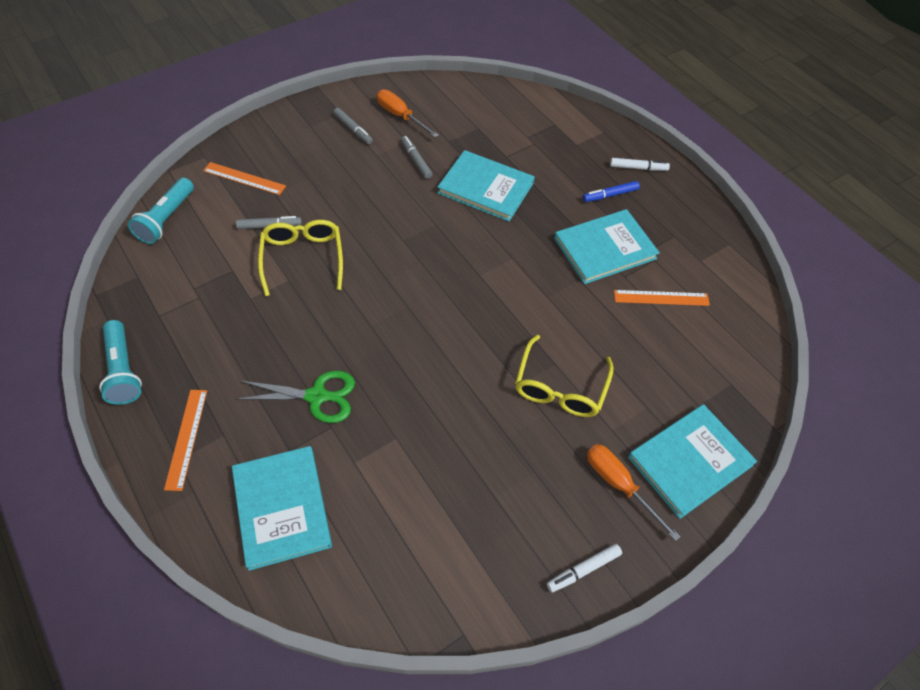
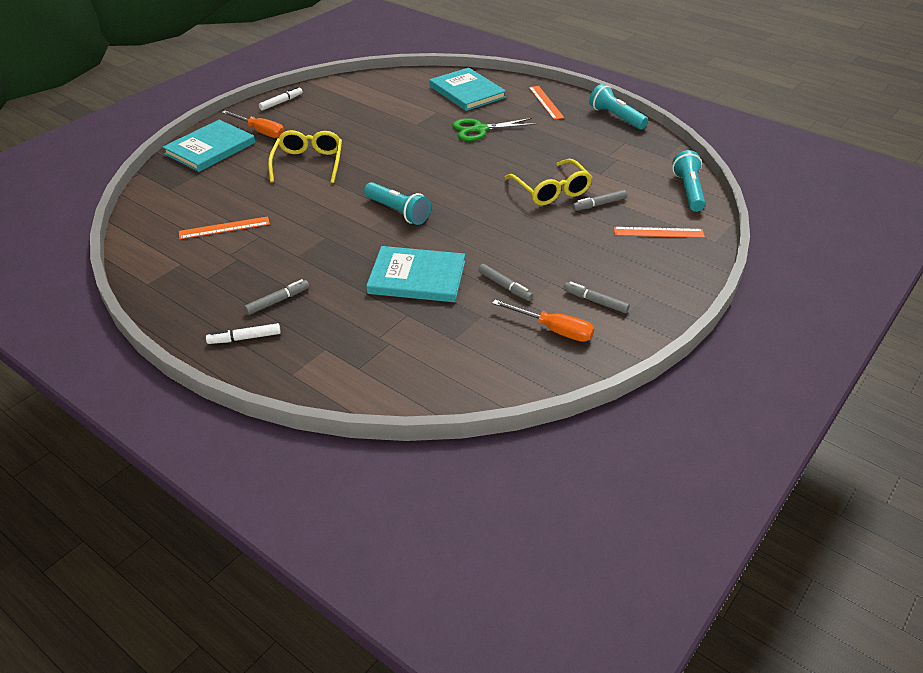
camera: 165 degrees right, 15 degrees down
(476, 272) = (398, 212): none -> turquoise flashlight
(605, 248) = (280, 253): turquoise book -> none
(610, 195) = (278, 301): blue marker -> grey marker

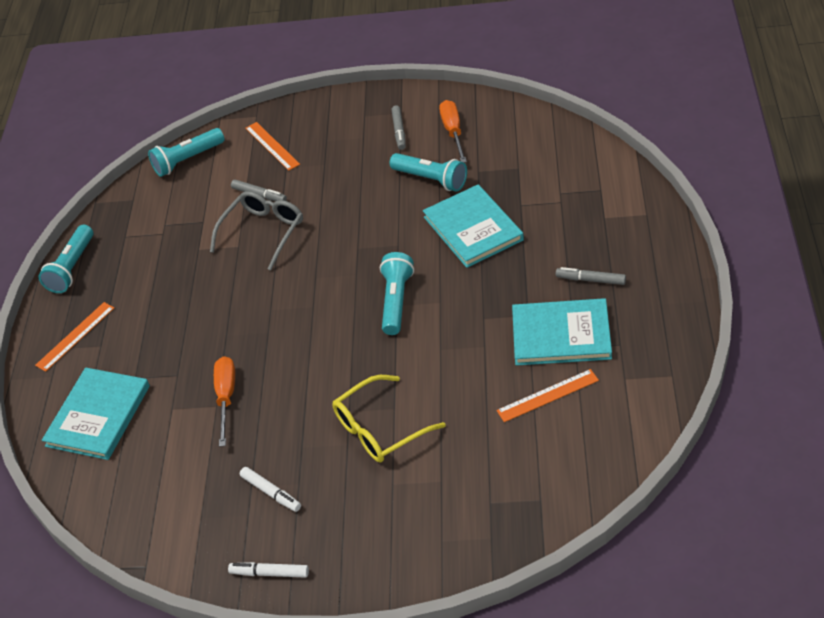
camera: 120 degrees left, 5 degrees up
(210, 148) = (436, 542): turquoise book -> turquoise book (561, 335)
(224, 228) = (547, 395): orange ruler -> orange ruler turned 60 degrees counterclockwise
(244, 338) = (647, 264): white marker -> white marker (271, 493)
(260, 132) = (357, 528): orange screwdriver -> orange screwdriver (226, 397)
(480, 130) = (185, 347): green scissors -> none
(505, 286) = (431, 179): grey marker -> turquoise flashlight
(551, 191) = (263, 232): yellow glasses -> grey glasses

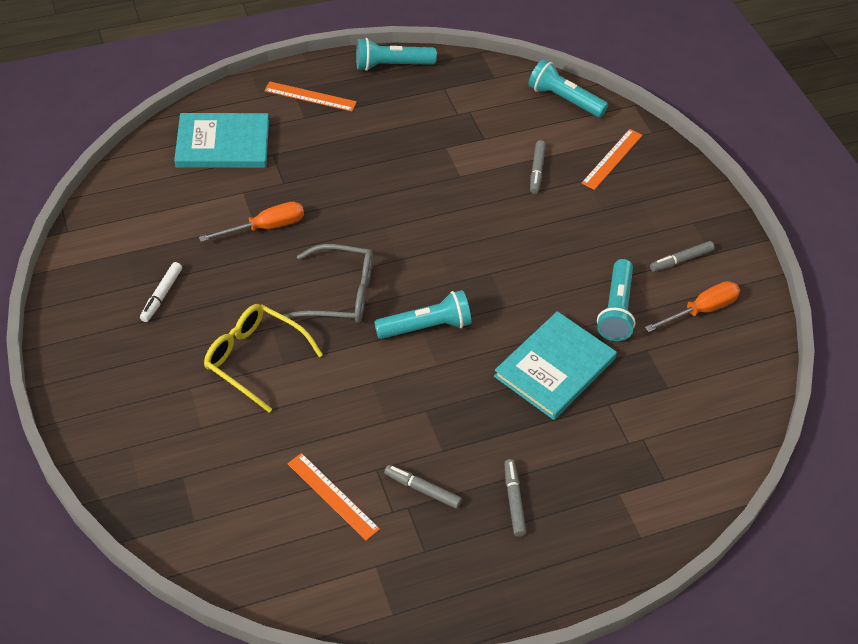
camera: 60 degrees right, 5 degrees up
(263, 232) = (486, 190): grey glasses -> grey glasses (341, 294)
(269, 573) = (73, 321): white marker -> none
(561, 335) = (422, 489): turquoise book -> grey marker

